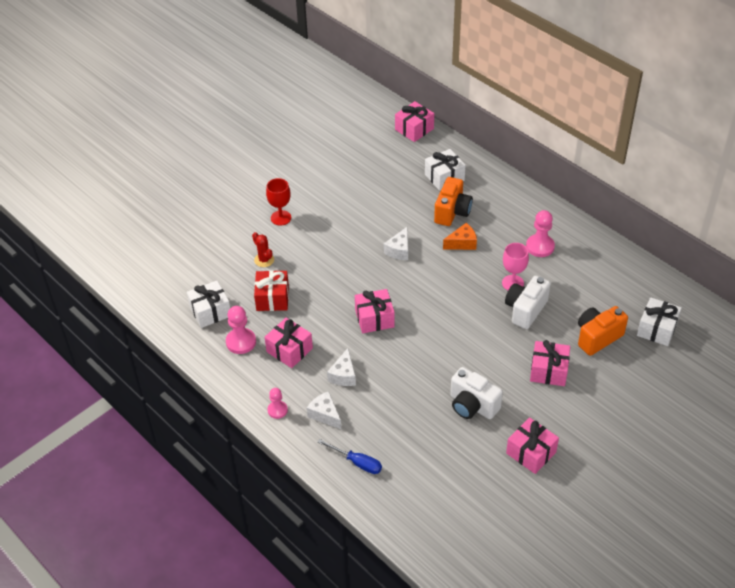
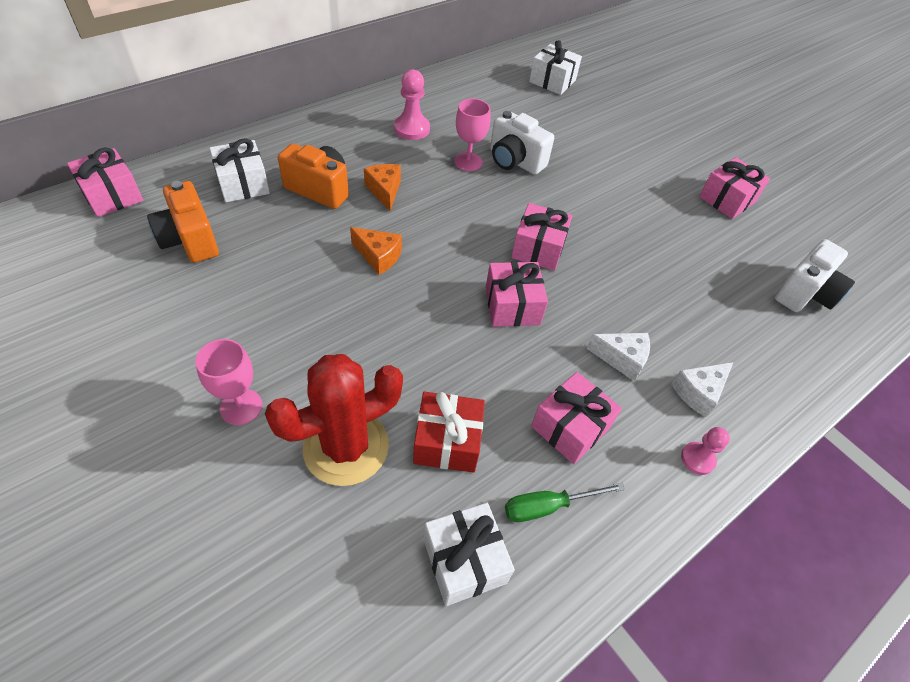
camera: 90 degrees left, 5 degrees up
(241, 342) = (548, 506): pink pawn -> green screwdriver
(264, 260) = (346, 447): red cactus -> red cactus, size x2.17
(281, 218) = (241, 407): red goblet -> pink goblet
(357, 462) = (776, 364): blue screwdriver -> none
(399, 250) = (378, 256): white cheese -> orange cheese
(472, 405) = (665, 233): white camera -> white camera (804, 294)
(548, 371) = (609, 163): pink gift -> pink gift (538, 248)
(597, 337) = (561, 119): orange camera -> orange camera (190, 240)

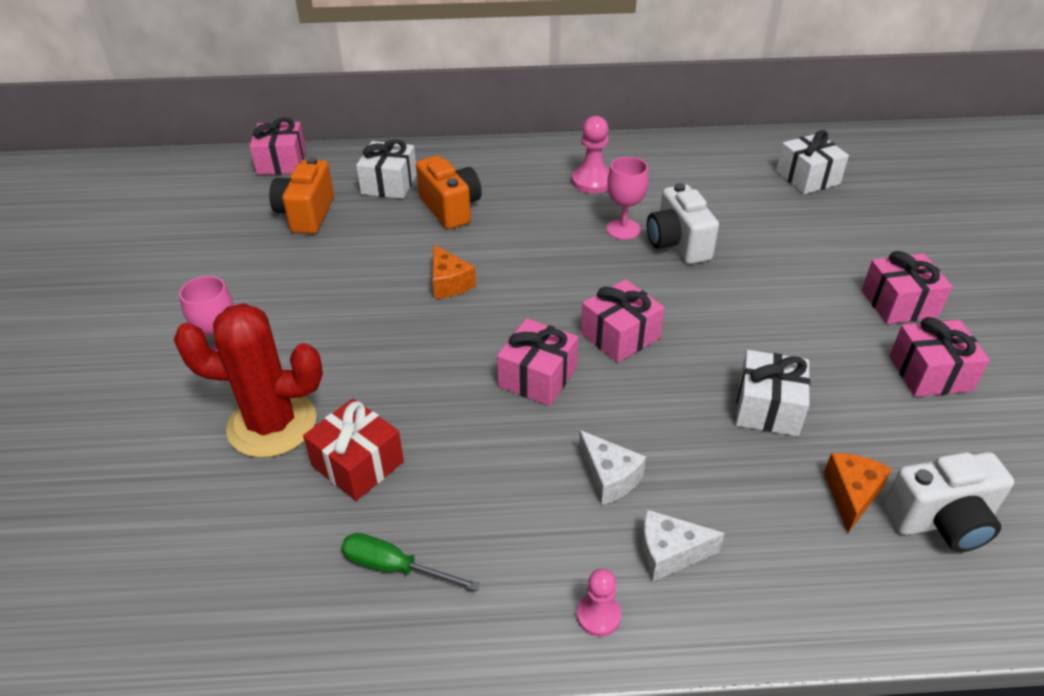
camera: 40 degrees right, 10 degrees down
(384, 191) = (510, 229): orange cheese -> orange cheese (851, 495)
(464, 561) = (277, 566): white gift -> white gift (768, 408)
(570, 427) = (486, 512): pink gift -> pink gift (899, 303)

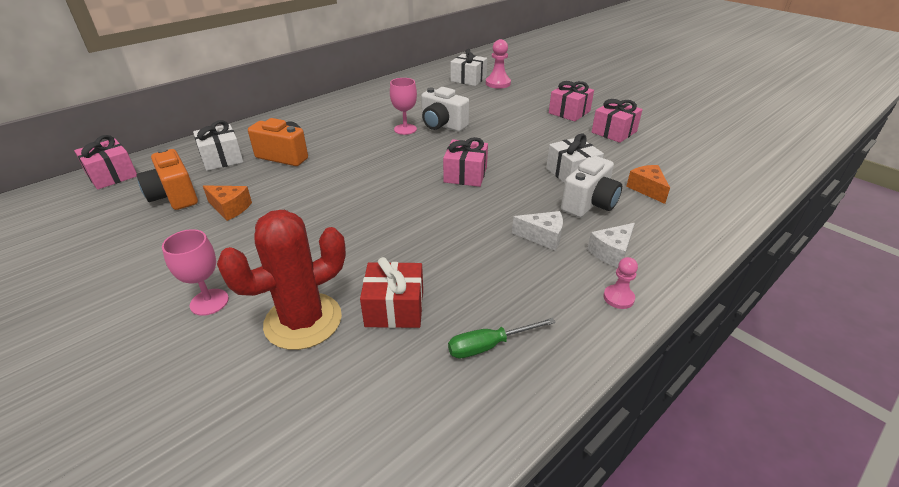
camera: 40 degrees left, 5 degrees down
(449, 283) = (333, 192): orange cheese -> orange cheese (230, 208)
(538, 377) = (446, 212): pink gift -> none
(592, 182) = (359, 115): pink pawn -> pink pawn (498, 83)
(941, 521) = (688, 181): white camera -> white camera (589, 204)

